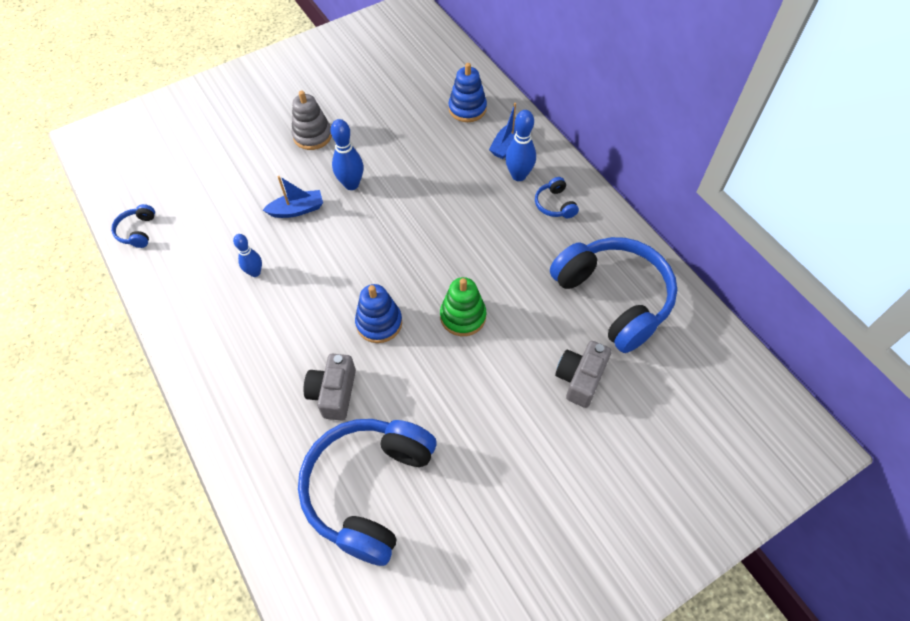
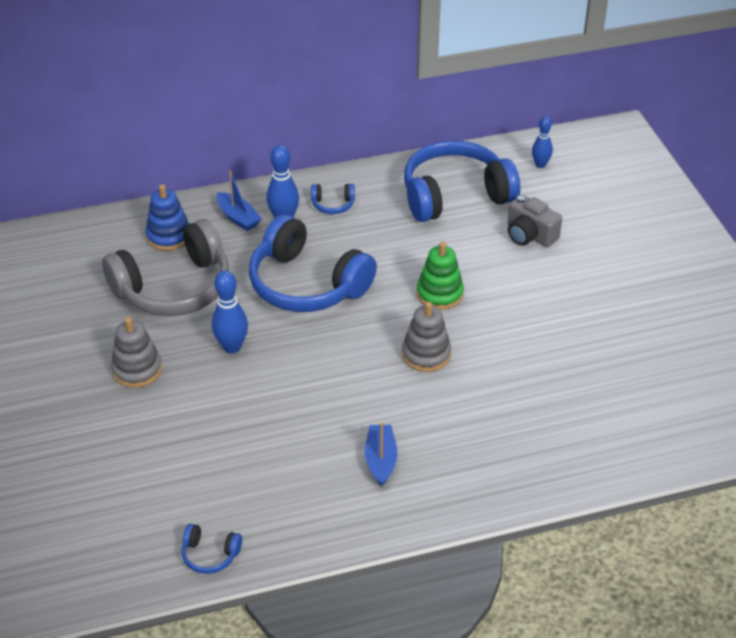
camera: 75 degrees left, 15 degrees down
(255, 272) = (322, 445): blue bowling pin -> blue bowling pin (540, 165)
(297, 210) = (247, 398): blue boat -> blue boat (381, 460)
(333, 393) = (496, 400): grey camera -> none
(369, 489) = (602, 390): blue headphones -> blue headphones (307, 284)
(379, 323) = (426, 354): blue stacking toy -> grey stacking toy
(408, 130) = (174, 287): none -> grey headphones

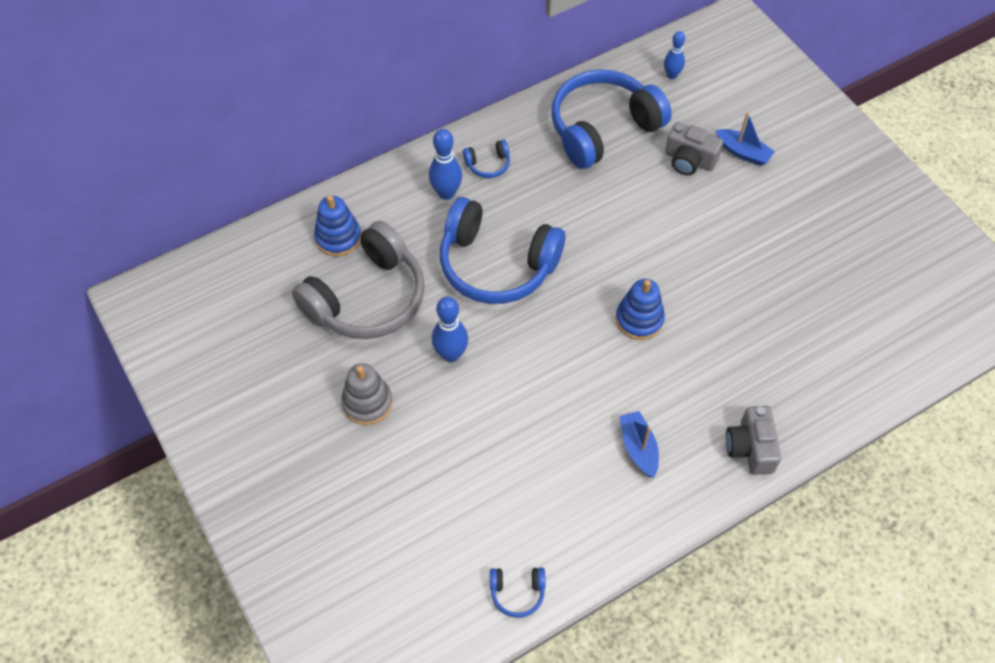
camera: 15 degrees left, 15 degrees up
(238, 218) = (399, 200): blue boat -> blue boat (743, 152)
(426, 354) = (639, 319): grey stacking toy -> blue stacking toy
(440, 294) = (628, 247): green stacking toy -> none
(494, 483) = (750, 448): none -> grey camera

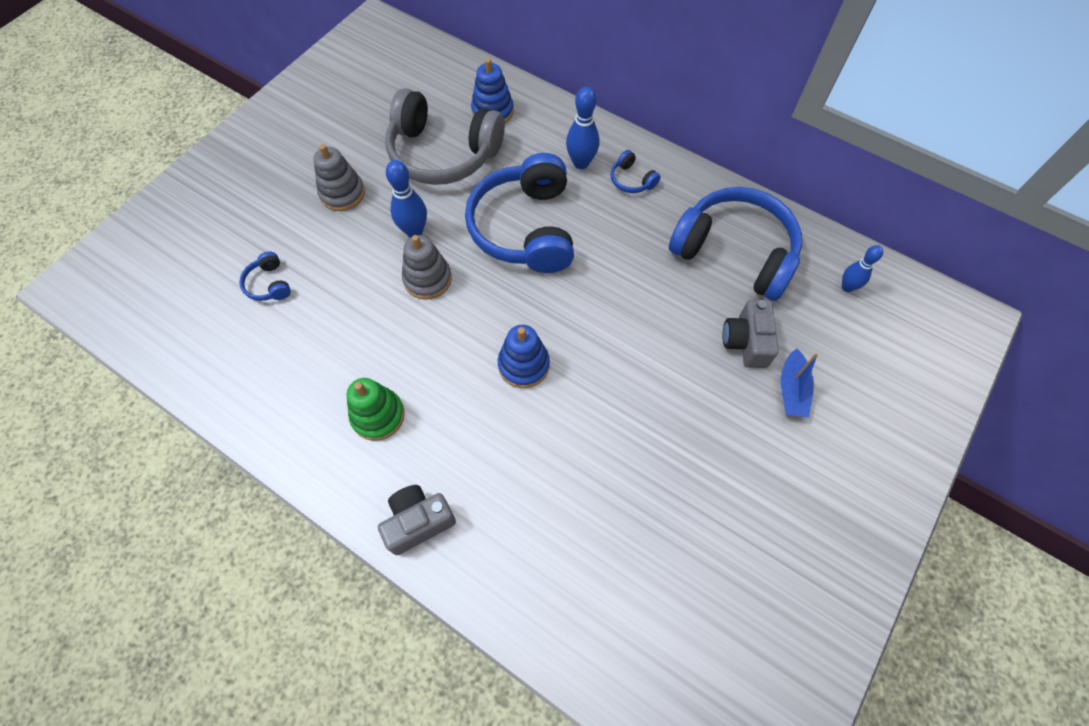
camera: 65 degrees right, 5 degrees up
(513, 362) = (427, 279): none -> grey stacking toy
(517, 592) = (197, 369): blue headphones -> blue headphones (269, 284)
(638, 448) = (378, 415): blue boat -> green stacking toy

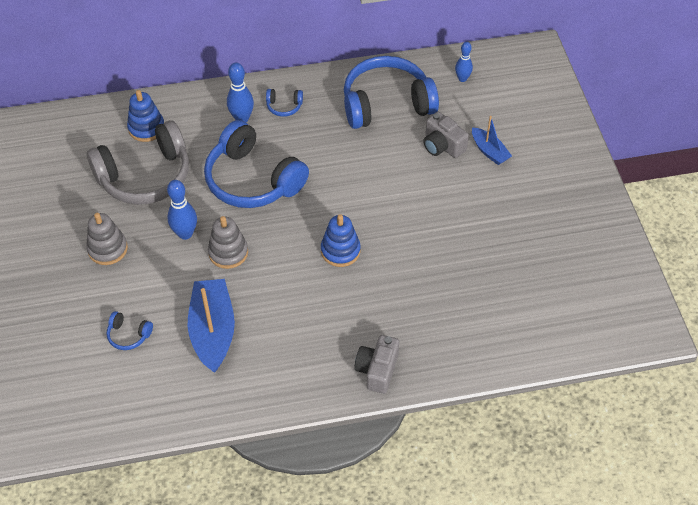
camera: 45 degrees left, 10 degrees down
(332, 342) = (213, 331): none -> blue boat
(378, 415) = (290, 343): green stacking toy -> none

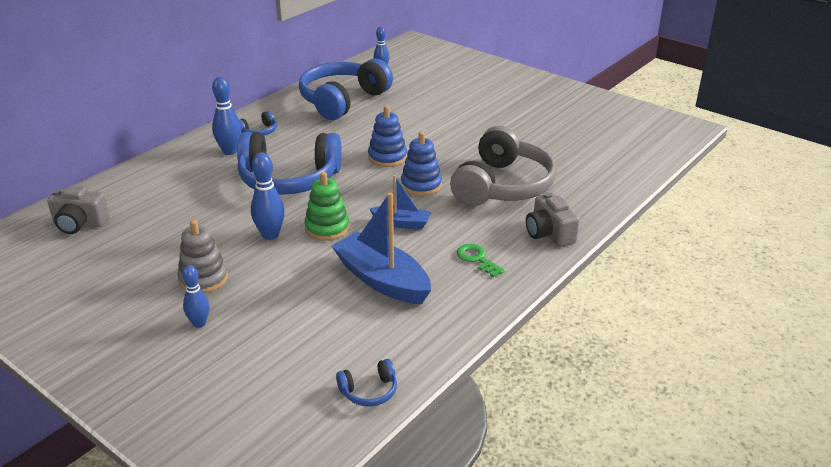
camera: 40 degrees left, 20 degrees down
(71, 289) = (199, 323): none -> blue bowling pin
(129, 335) = (304, 323): blue headphones -> blue headphones (369, 391)
(145, 176) = (181, 218): grey headphones -> grey headphones (502, 186)
(146, 128) = (142, 190): blue stacking toy -> blue stacking toy (387, 157)
(228, 252) = (327, 228): grey stacking toy -> green stacking toy
(296, 357) = (477, 259): none -> green key
(442, 145) = (416, 104): grey camera -> grey camera (79, 224)
(489, 151) = (453, 94): blue boat -> blue boat (401, 223)

